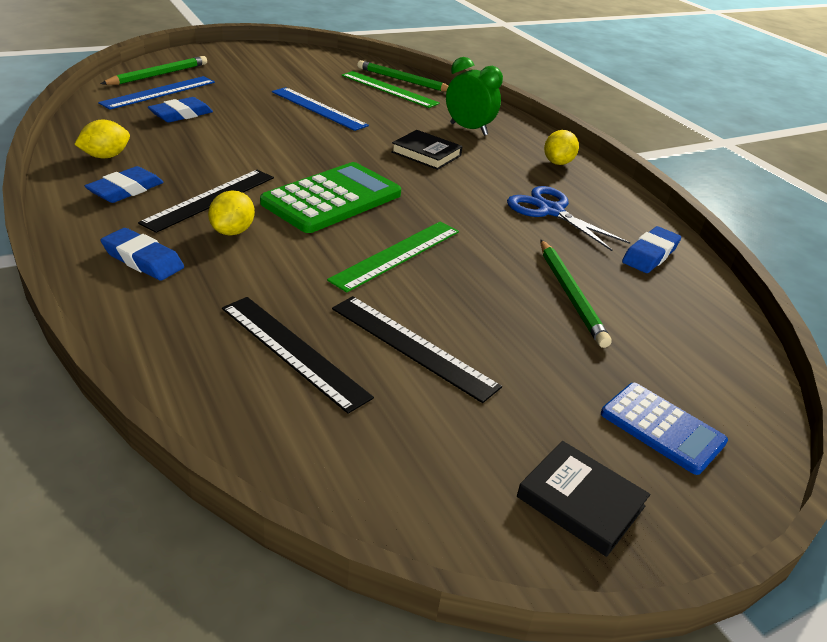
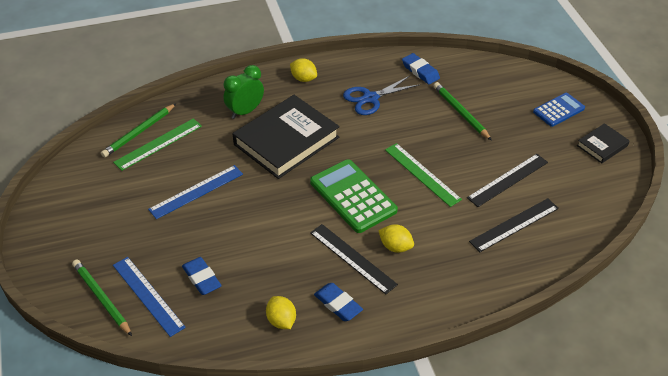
camera: 75 degrees left, 10 degrees up
(143, 260) = (430, 289): blue eraser -> none
(426, 154) = (286, 141): black book -> black book, size x2.08
(570, 295) = (460, 112): green pencil -> green pencil turned 120 degrees counterclockwise

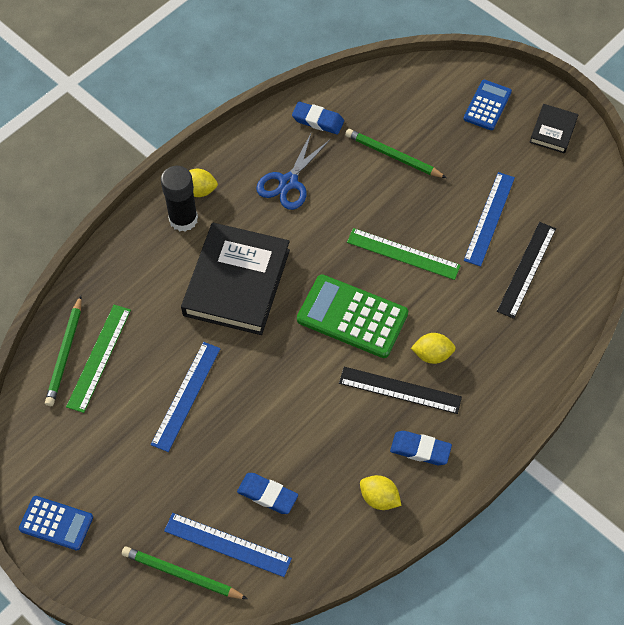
camera: 30 degrees left, 15 degrees up
(48, 226) = (56, 523): none -> blue calculator
(245, 111) = (165, 266): green clock -> none
(280, 90) = (183, 219): none -> black glue stick
(508, 180) = (489, 218): black ruler -> blue ruler

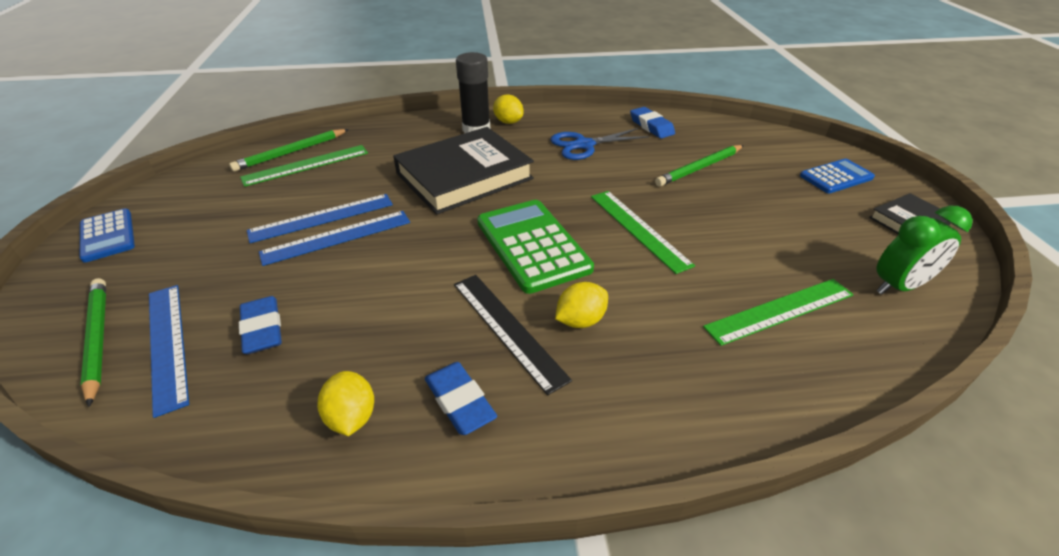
camera: 40 degrees right, 20 degrees down
(393, 156) = (699, 168): green pencil -> green pencil turned 105 degrees counterclockwise
(432, 355) = (580, 320): yellow lemon -> yellow lemon turned 75 degrees counterclockwise
(489, 218) = (767, 249): blue ruler -> blue ruler (337, 237)
(526, 269) = (780, 310): black ruler -> green ruler
(574, 203) = (898, 286): none -> green clock

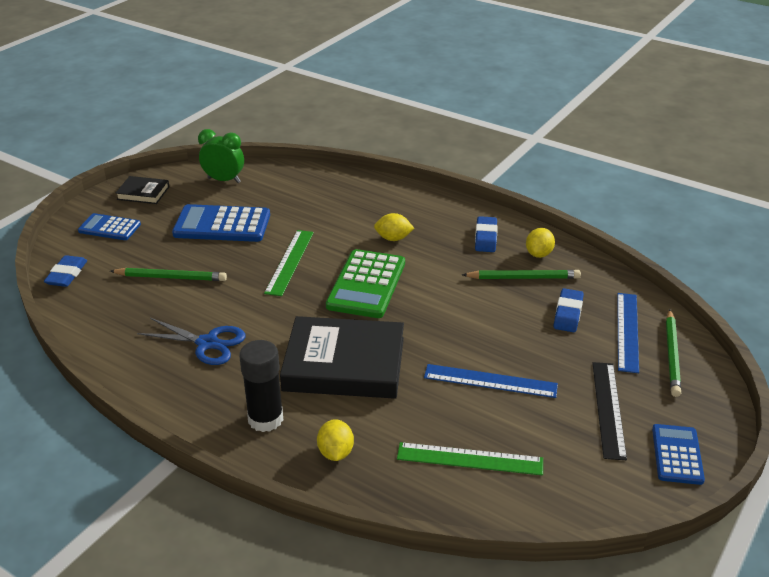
camera: 140 degrees left, 5 degrees down
(291, 152) = (475, 491): green pencil -> green pencil (523, 278)
(337, 237) = (489, 356): blue ruler -> none
(507, 329) = (434, 252): black ruler -> black ruler (608, 409)
(508, 122) = (223, 412): yellow lemon -> yellow lemon (335, 453)
(651, 126) = (120, 332): blue eraser -> blue eraser (67, 275)
(769, 231) = (222, 225): none -> blue calculator
(780, 310) = (295, 199): green ruler -> none

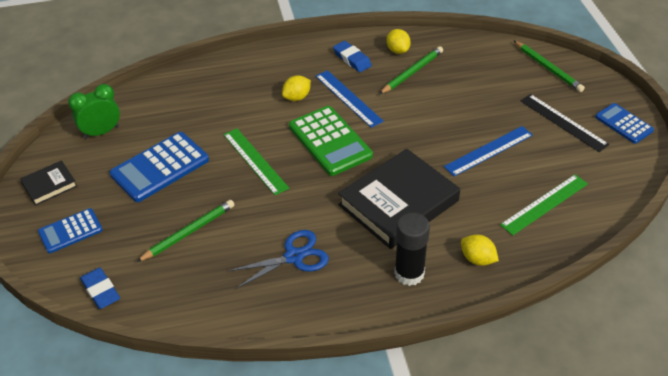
camera: 45 degrees left, 10 degrees up
(568, 314) = (467, 79): blue eraser -> none
(627, 331) = (510, 69): blue ruler -> blue ruler (348, 98)

